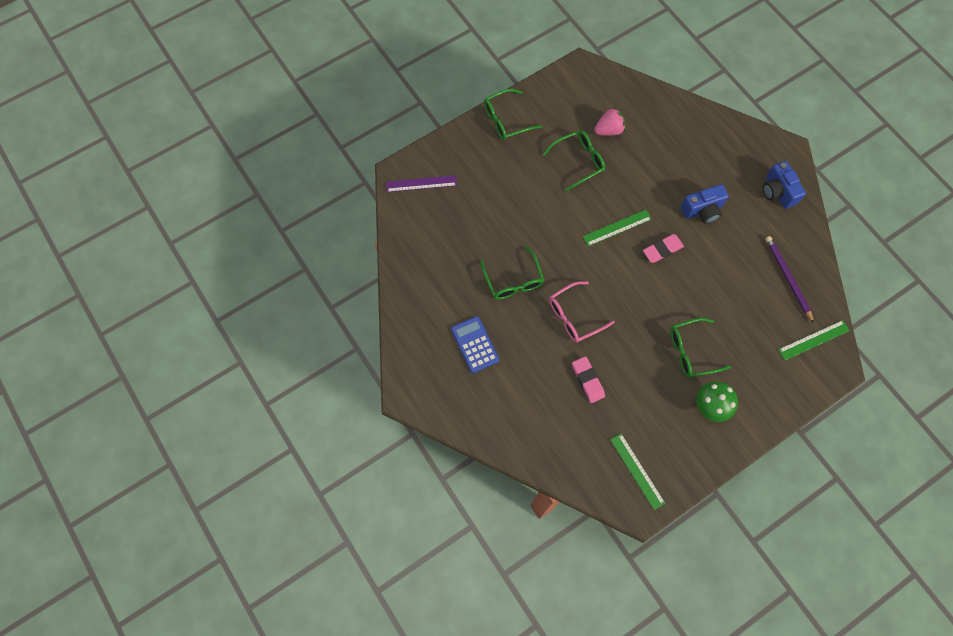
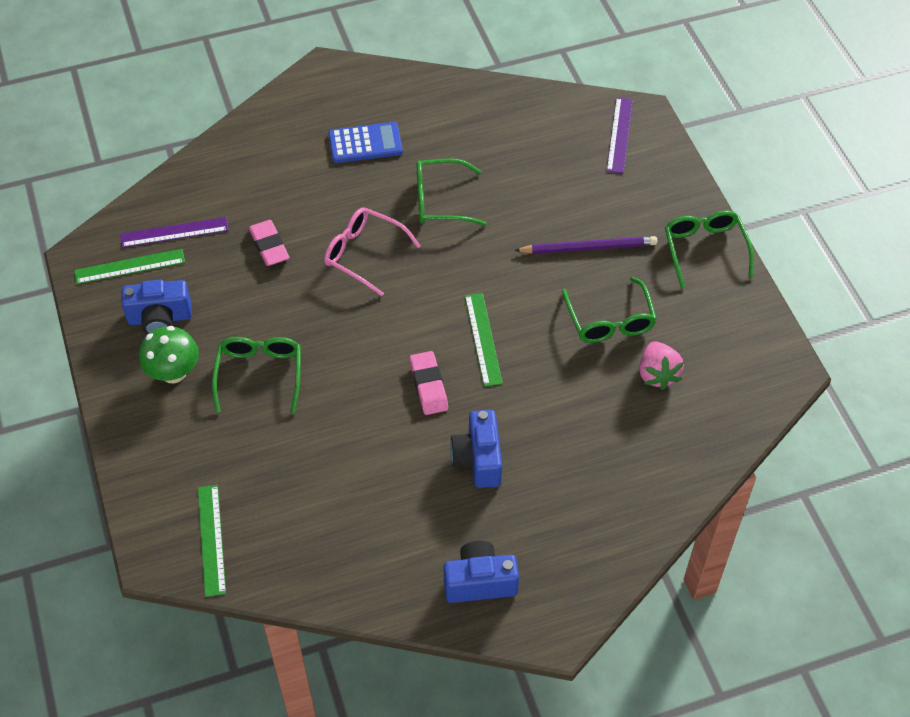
camera: 105 degrees right, 15 degrees down
(574, 316) = (364, 254): pink glasses -> pink glasses turned 45 degrees counterclockwise
(587, 380) = (269, 246): pink eraser -> pink eraser turned 75 degrees clockwise
(597, 451) = (174, 232): none -> purple ruler
(672, 432) = (160, 318): none -> blue camera
(787, 278) = (323, 540): purple pencil -> purple pencil (589, 248)

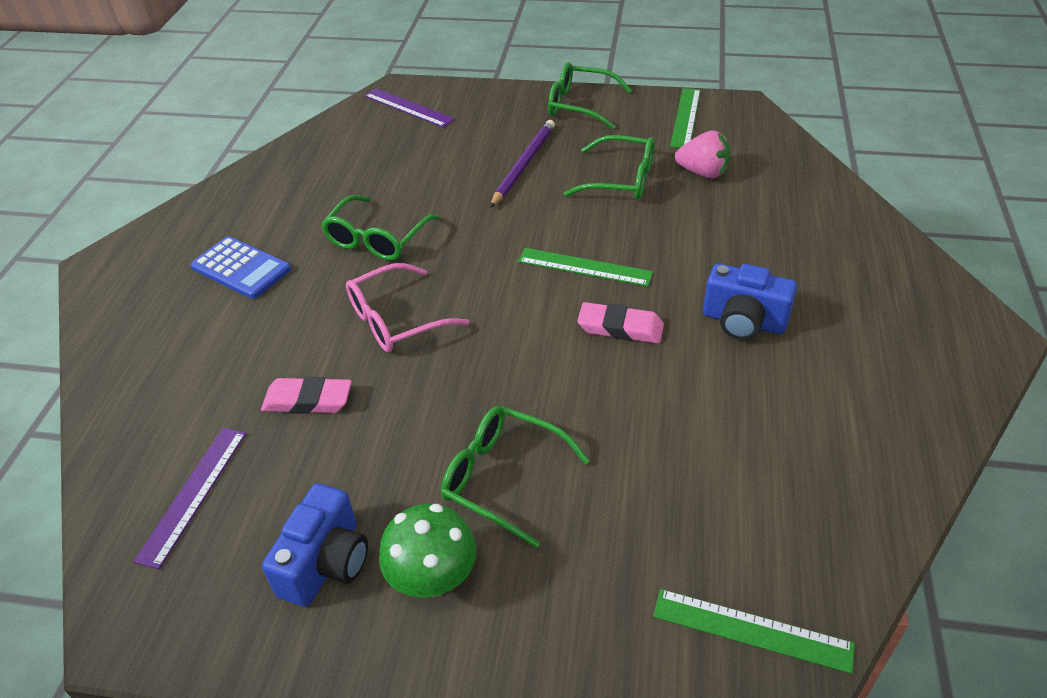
camera: 60 degrees left, 10 degrees down
(130, 266) = (202, 570): green ruler -> green ruler (685, 117)
(365, 143) = (241, 268): blue calculator -> blue calculator turned 105 degrees clockwise
(479, 582) = (912, 374): blue camera -> none

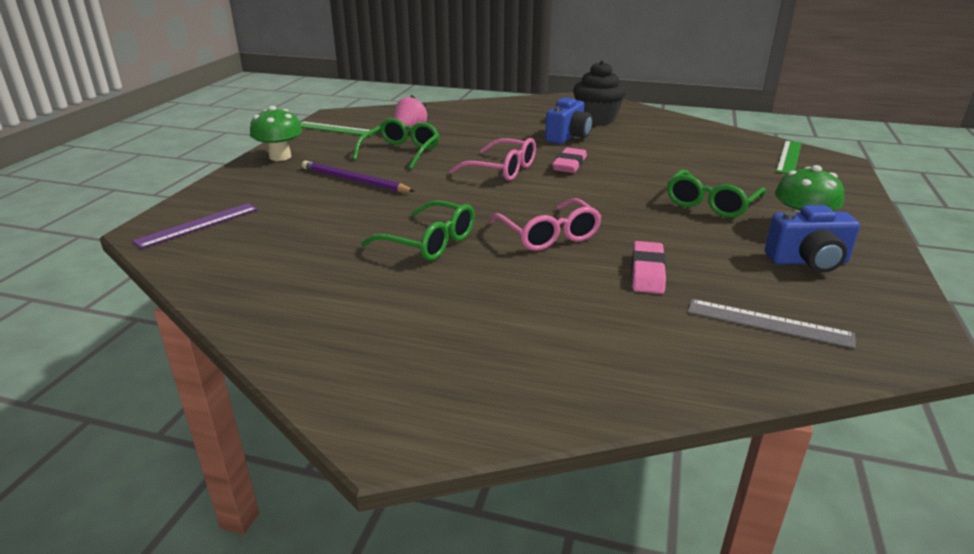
camera: 85 degrees left, 15 degrees down
(193, 494) = (769, 323): purple ruler -> grey ruler
(241, 268) = (445, 316): blue calculator -> none
(326, 563) = (808, 261): blue camera -> blue camera turned 150 degrees clockwise
(580, 105) = (280, 157): green glasses -> green mushroom
(584, 267) = (502, 169): green ruler -> pink glasses
(855, 353) = (597, 119): none -> black cupcake

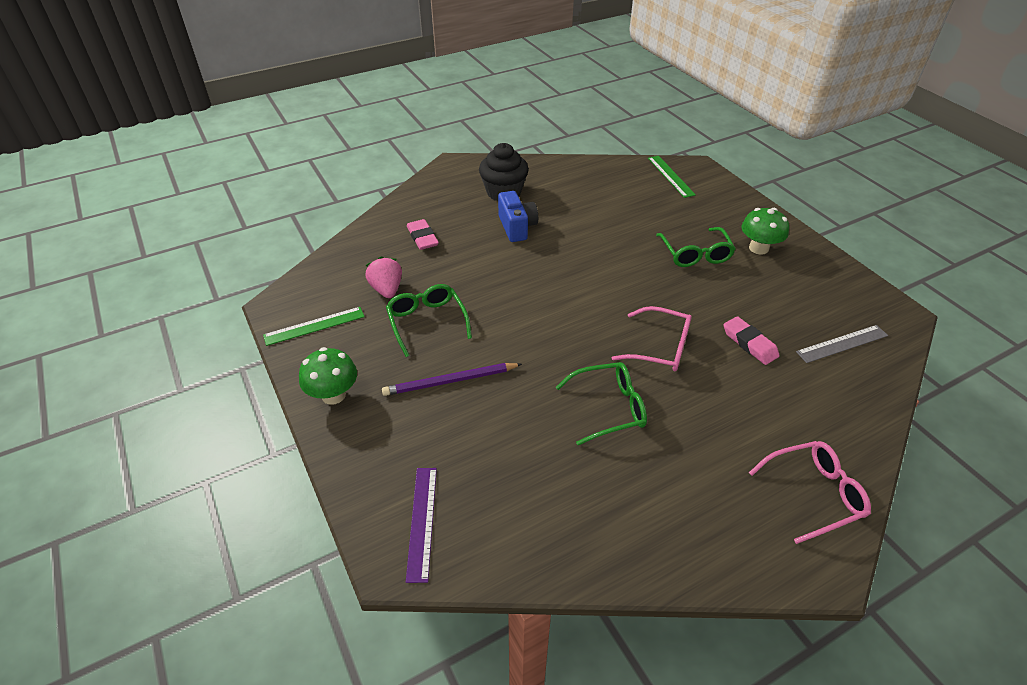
camera: 45 degrees left, 15 degrees up
(502, 169) = (532, 296): pink glasses -> pink glasses (814, 494)
(569, 165) = (566, 262): pink eraser -> pink eraser (422, 237)
(808, 261) = (797, 279): blue camera -> none

